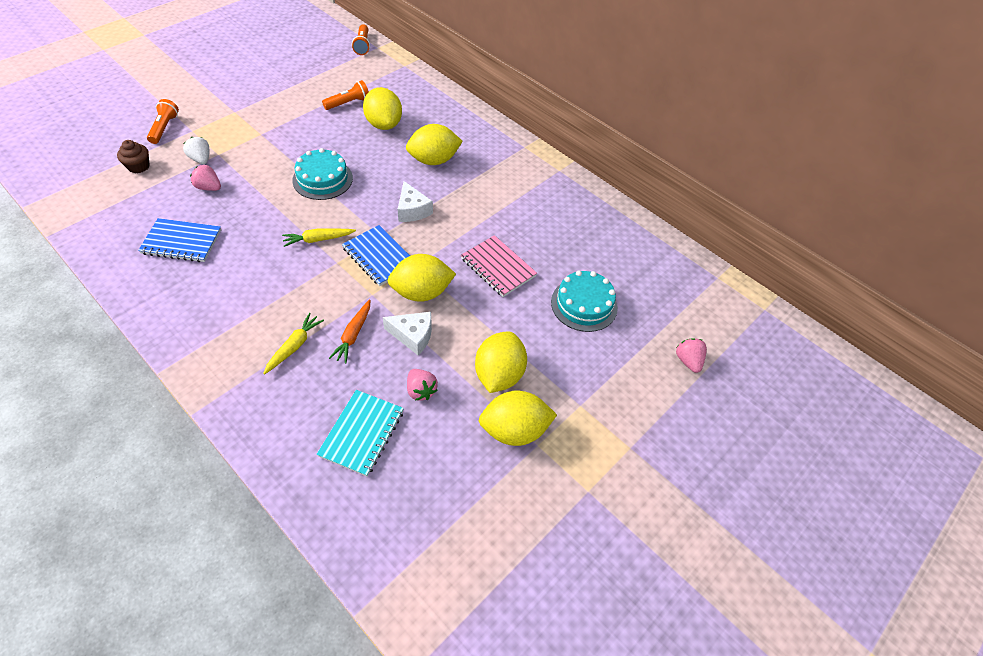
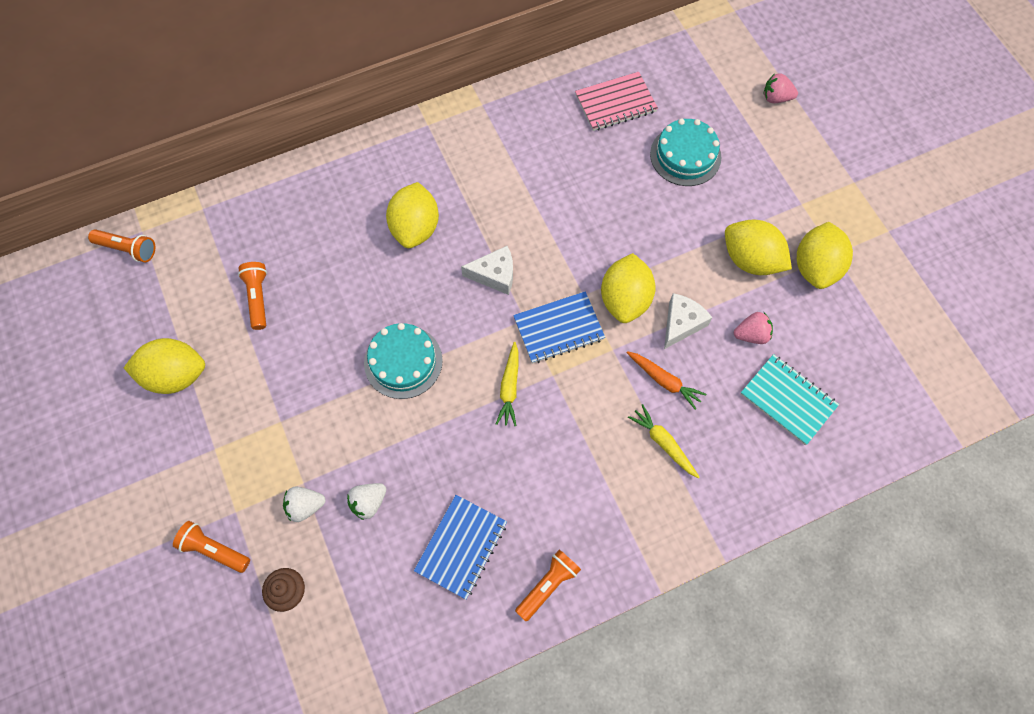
camera: 65 degrees left, 15 degrees up
(156, 298) = (547, 585): none -> orange flashlight
(209, 187) = (368, 502): pink strawberry -> white strawberry
(384, 124) = (322, 266): yellow lemon -> yellow lemon (176, 375)
(498, 267) = (612, 215): pink notebook -> pink notebook (615, 103)

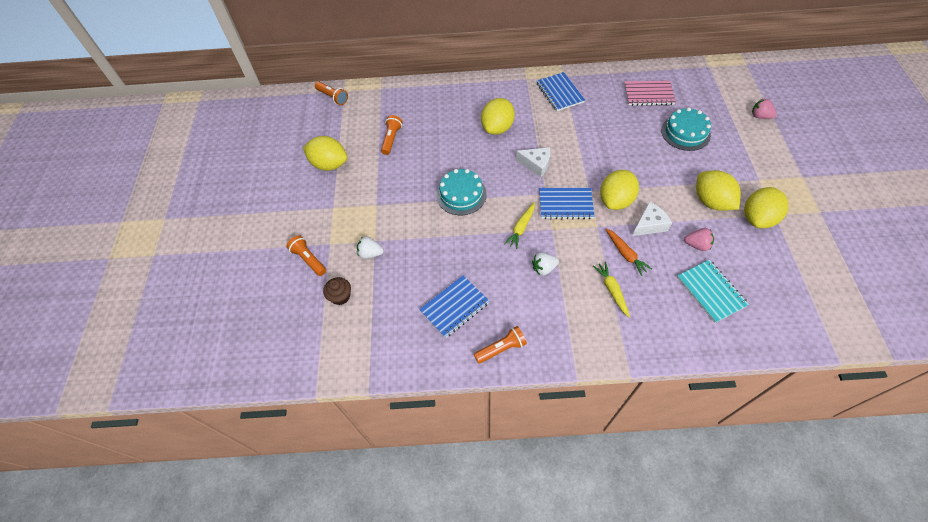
camera: 25 degrees right, 10 degrees down
(368, 502) = (408, 263): white strawberry -> white strawberry (544, 268)
(487, 137) = (559, 93): none -> blue notebook

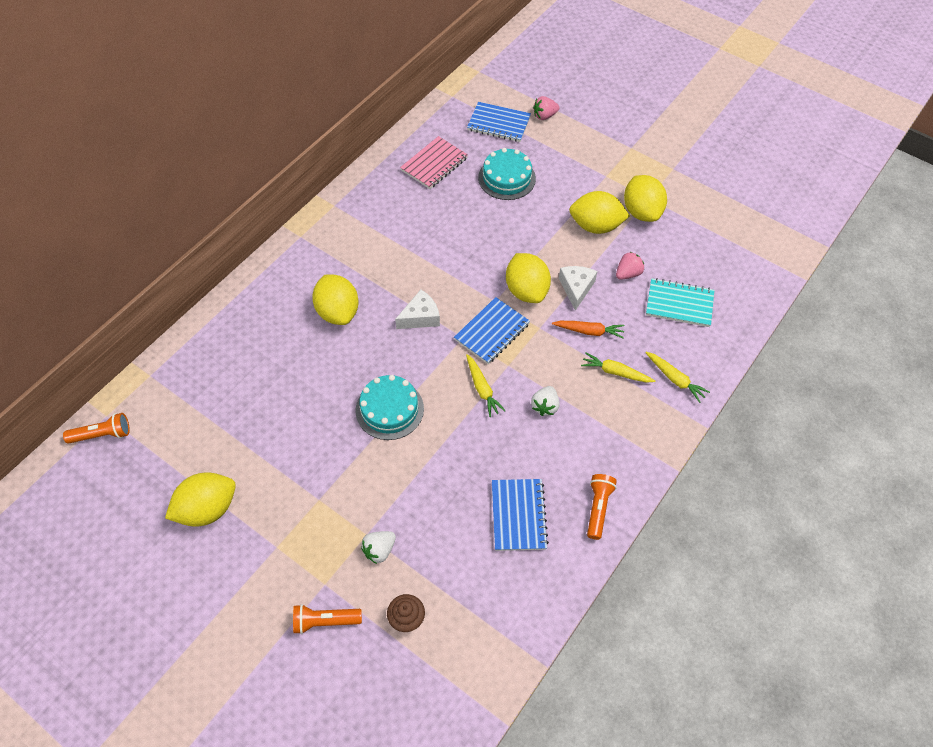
camera: 55 degrees left, 0 degrees up
(391, 139) = (241, 419): orange flashlight -> none
(559, 93) = (352, 226): blue notebook -> blue notebook (498, 123)
(646, 330) = (675, 379): none -> yellow carrot

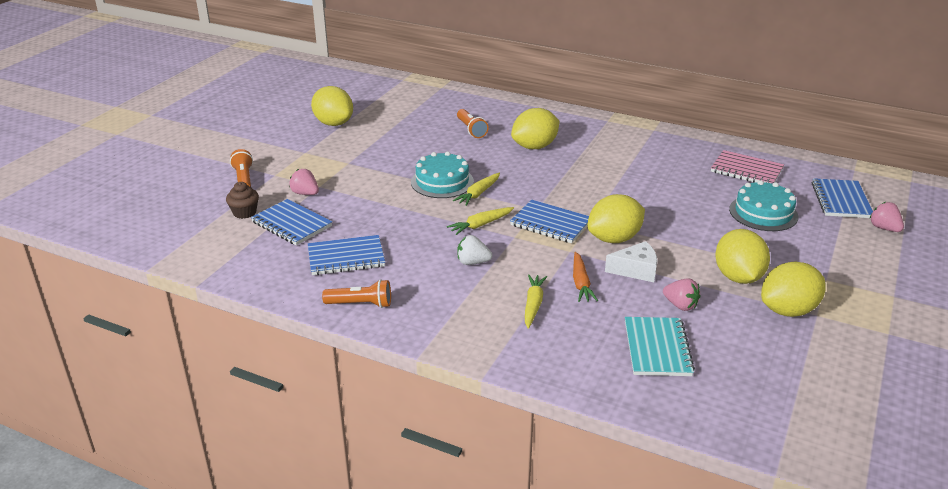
camera: 80 degrees right, 25 degrees down
(102, 434) = (387, 81): orange flashlight -> orange flashlight (471, 130)
(379, 550) = (305, 193): white strawberry -> pink strawberry
(420, 317) = (549, 185): white cheese -> none
(443, 566) = (292, 224): none -> blue notebook
(675, 379) = (541, 350): yellow carrot -> yellow carrot (478, 194)

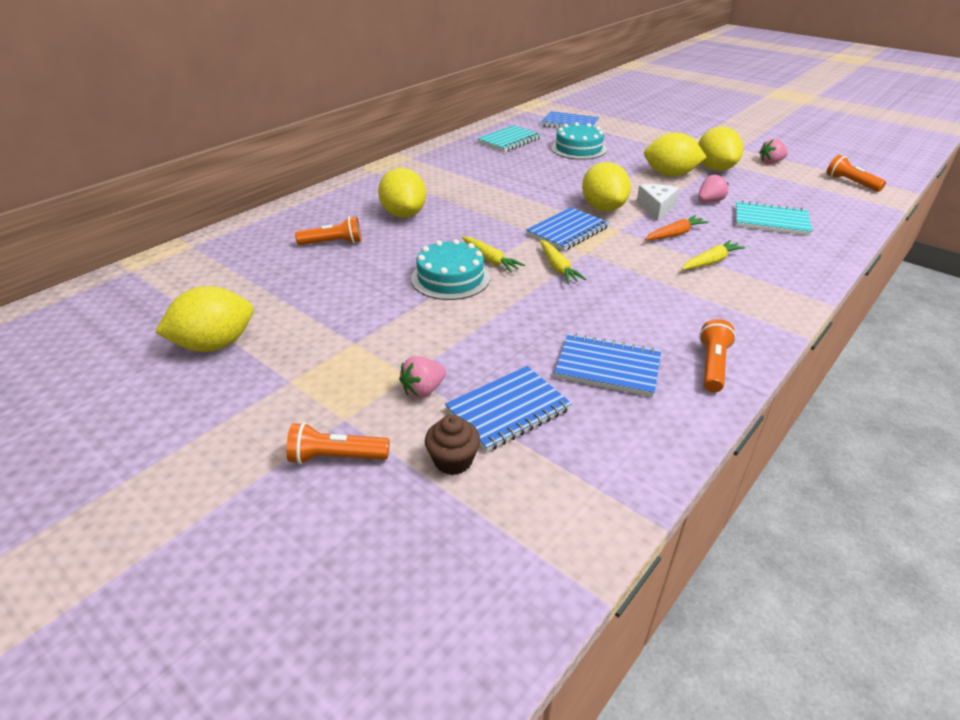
camera: 75 degrees left, 5 degrees up
(346, 257) = (607, 367): blue notebook -> blue notebook turned 75 degrees counterclockwise
(472, 262) = (632, 282): white strawberry -> none
(533, 305) = (711, 262): yellow carrot -> yellow carrot turned 120 degrees clockwise
(581, 283) = (675, 234): orange carrot -> orange carrot turned 45 degrees counterclockwise
(746, 170) = (509, 140): pink notebook -> turquoise notebook
(841, 431) = (850, 183): none -> orange flashlight
(884, 228) = (611, 121): pink strawberry -> pink strawberry (771, 162)

